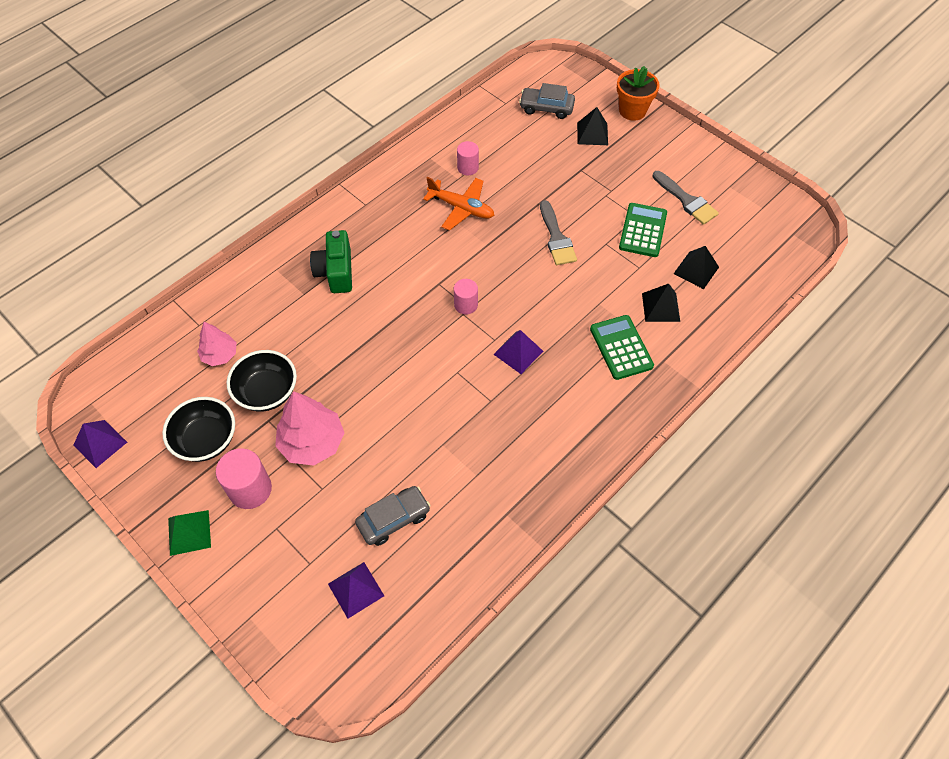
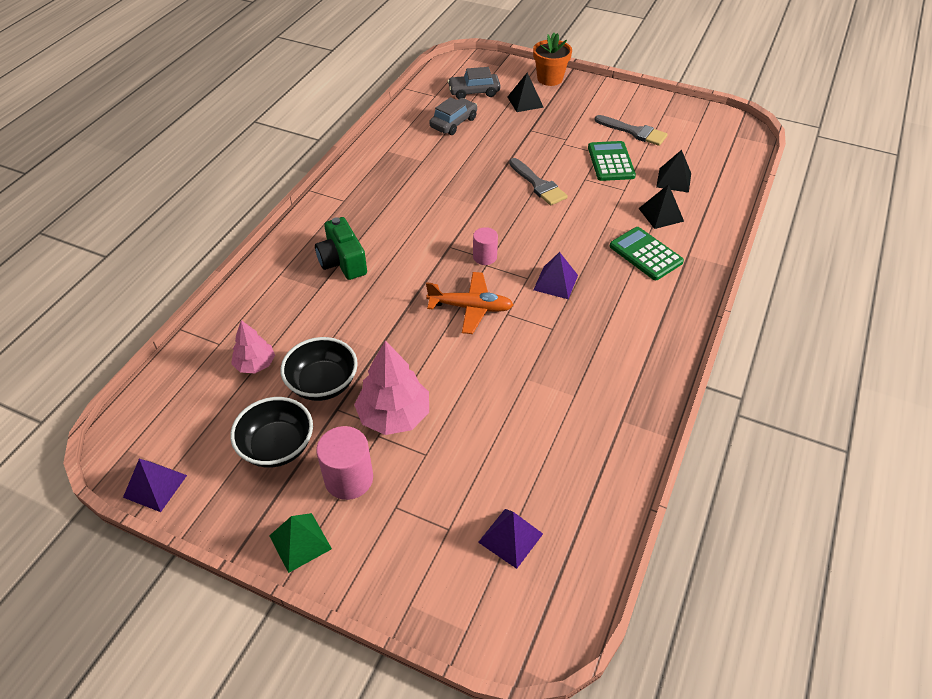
camera: 20 degrees left, 10 degrees down
(393, 519) = (514, 459): grey car -> grey car (453, 123)
(461, 208) = (438, 182): orange plane -> orange plane (471, 308)
(468, 167) = (427, 150): pink cylinder -> none

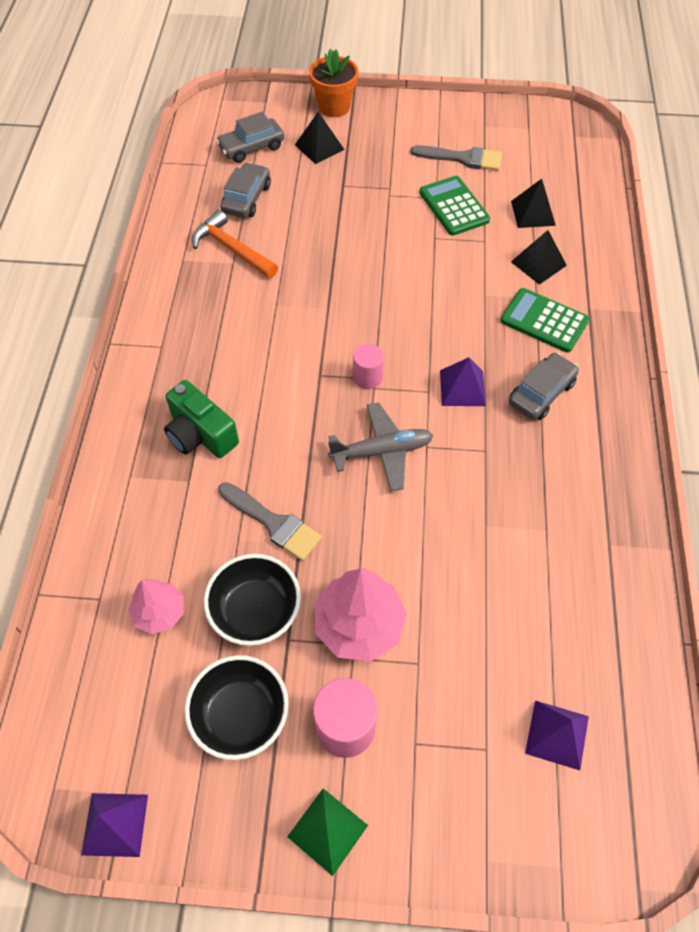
camera: 20 degrees left, 10 degrees up
(426, 152) = (232, 249): none -> orange hammer
(471, 308) = (382, 451): orange plane -> grey plane
(538, 185) = (385, 260): grey brush -> grey brush (273, 523)
(618, 302) = (541, 393): none -> grey car

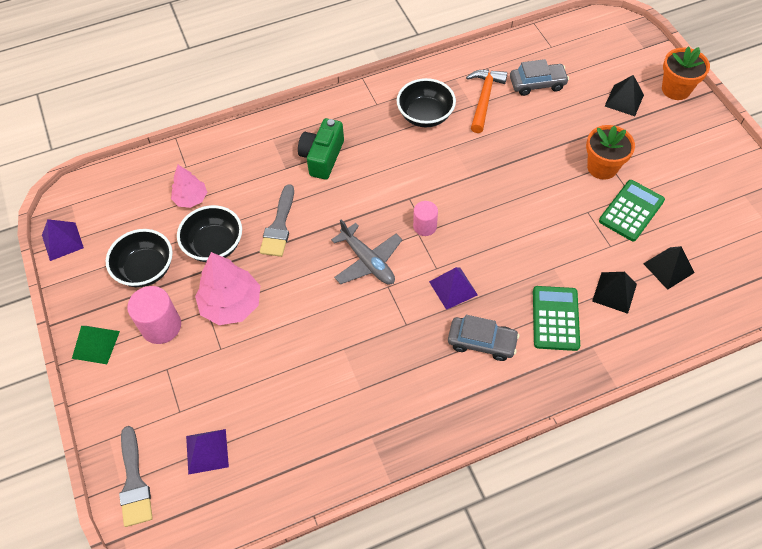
camera: 65 degrees right, 0 degrees up
(215, 309) = (425, 115): none -> black bowl
(251, 147) = (589, 62): grey car -> none
(389, 201) = (602, 167): none -> orange flower pot
(462, 158) = (691, 195): grey brush -> grey brush (134, 482)

